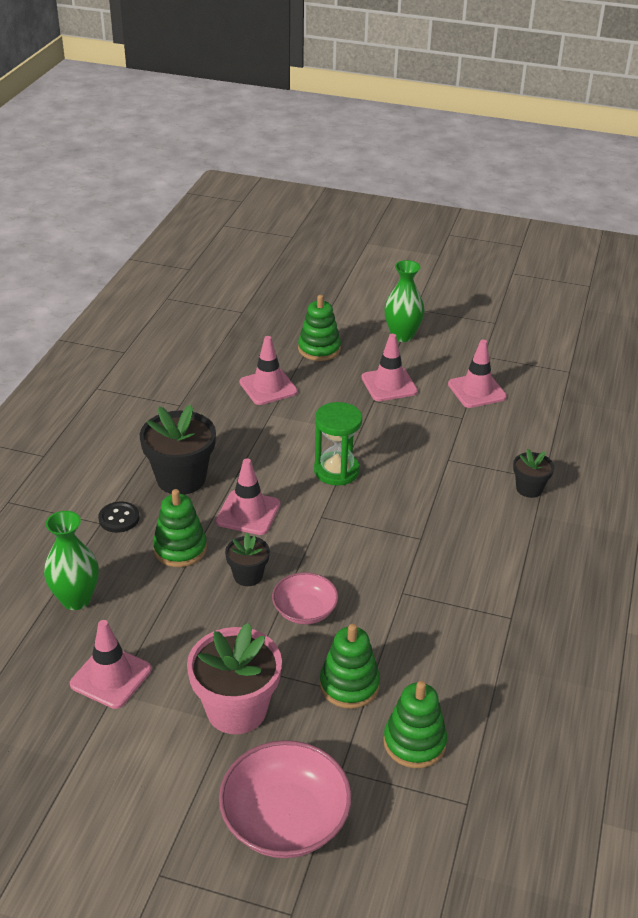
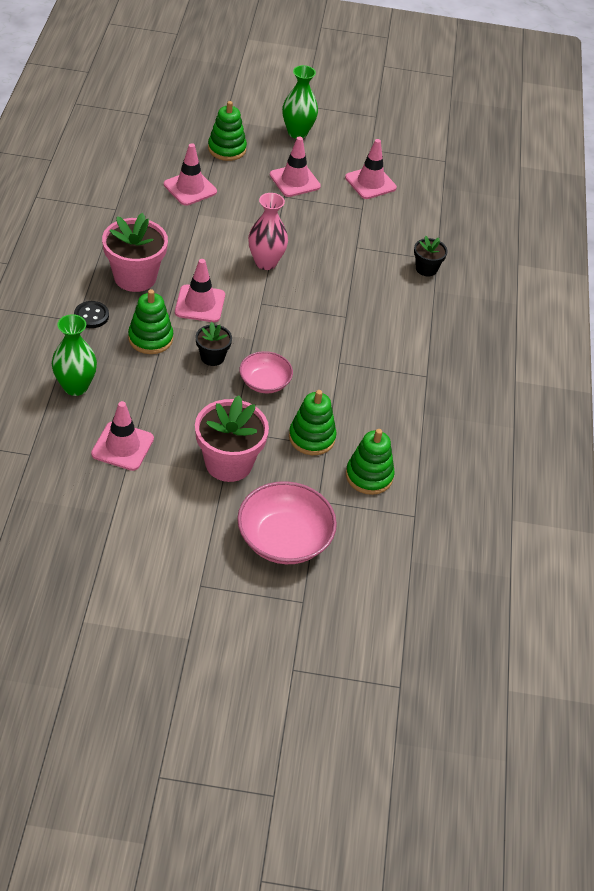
camera: 15 degrees left, 10 degrees up
(181, 478) = (135, 277): black flower pot -> pink flower pot
(336, 471) = (265, 262): green hourglass -> pink vase

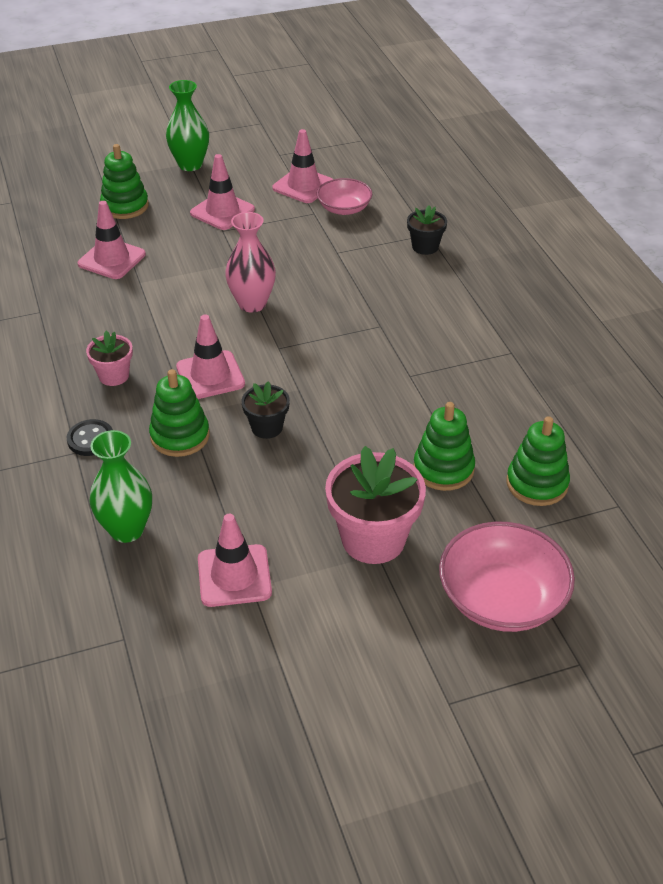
camera: 20 degrees left, 5 degrees down
(135, 277) = (114, 376): pink flower pot -> pink flower pot, size x0.54
(265, 382) = (346, 430): pink bowl -> pink bowl (344, 208)

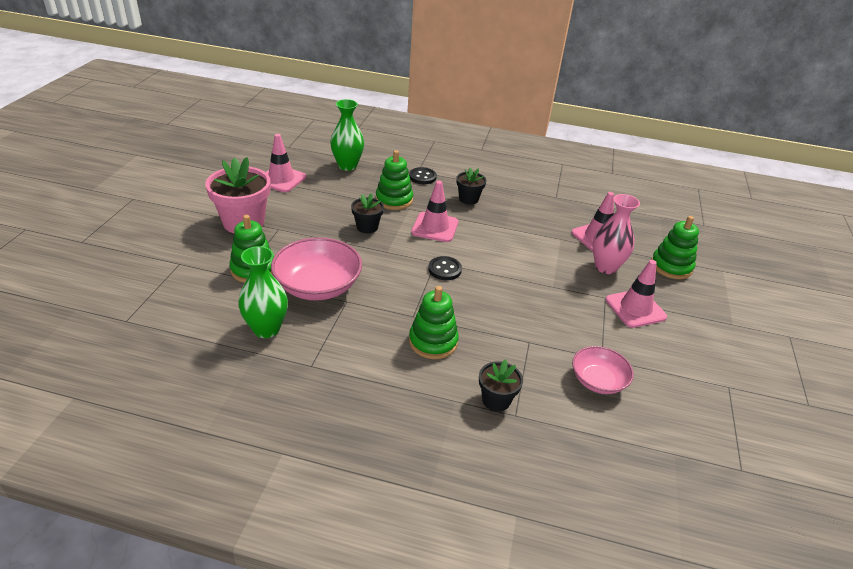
camera: 120 degrees right, 5 degrees down
(114, 376) = (468, 199): pink flower pot -> black flower pot
(190, 165) = (729, 322): green vase -> green vase (266, 329)
(252, 304) = (494, 271): pink vase -> pink vase (605, 267)
(285, 336) = (444, 269): none -> black button
(303, 186) = (655, 374): pink traffic cone -> none
(502, 598) = (149, 240): pink bowl -> pink bowl (318, 286)
(537, 483) = (190, 298): green stacking toy -> green stacking toy (433, 342)

